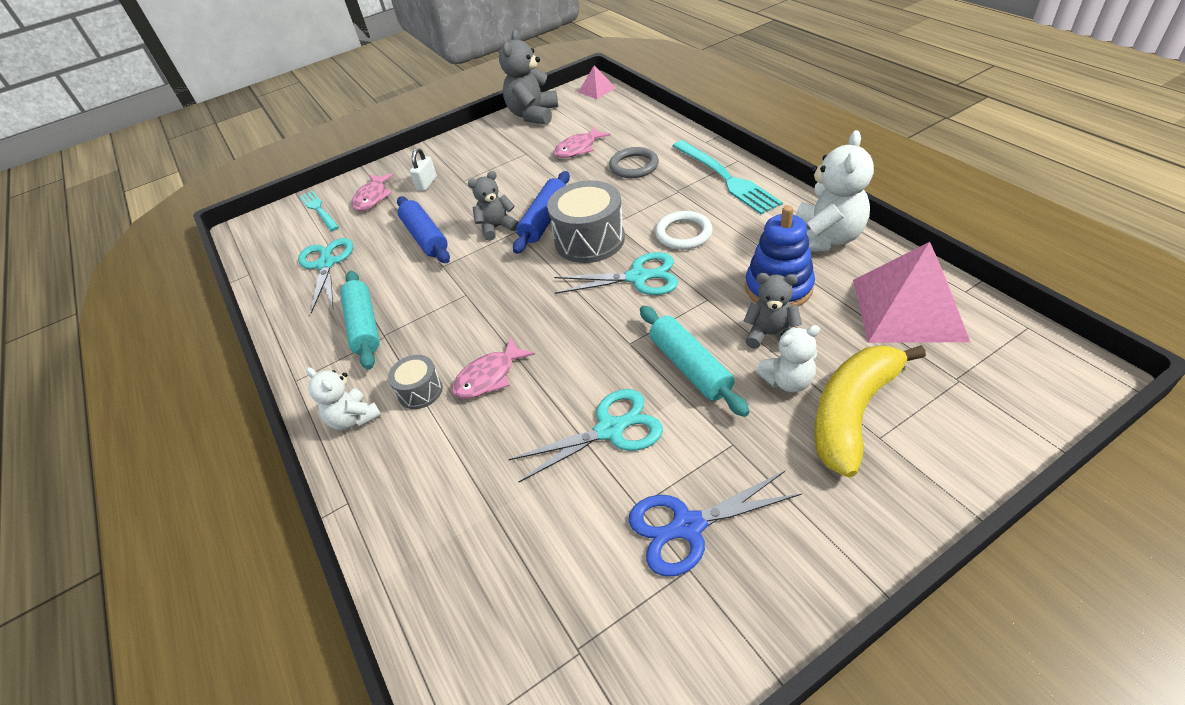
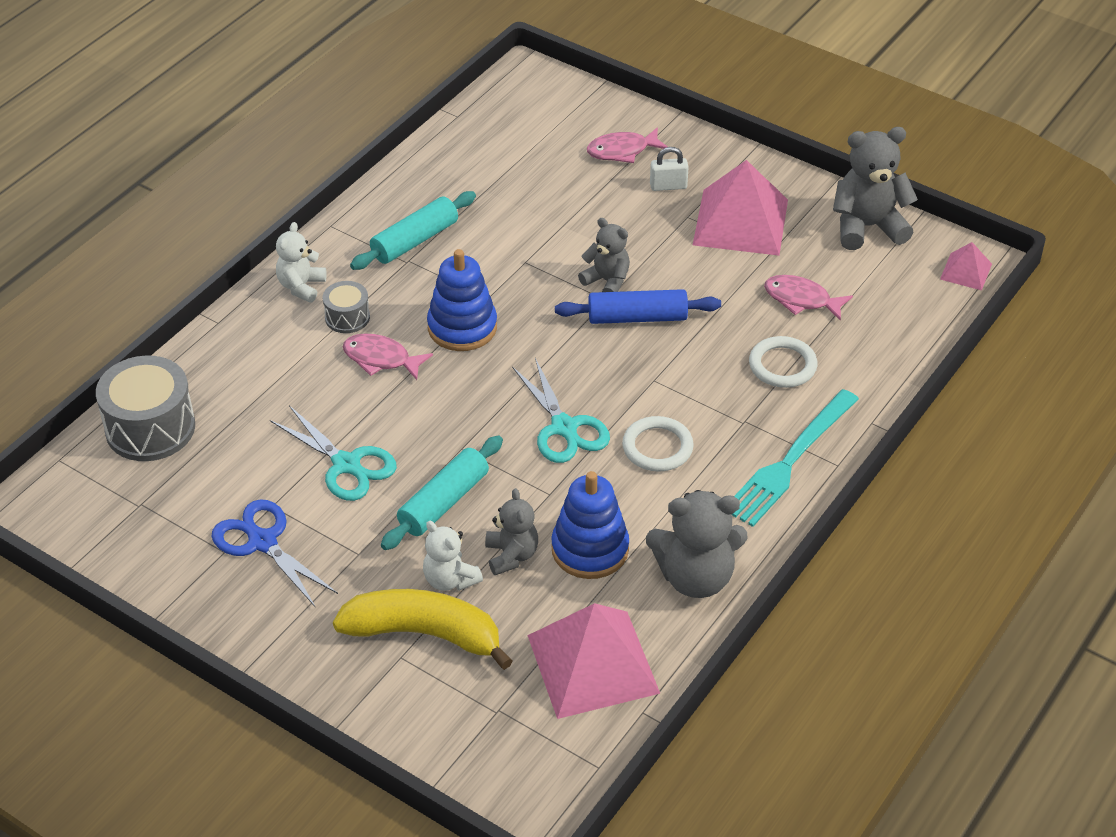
camera: 60 degrees right, 0 degrees up
(319, 210) = (582, 116): turquoise fork -> none
(326, 264) = (493, 168): turquoise scissors -> none
(425, 237) = (567, 228): blue rolling pin -> none
(488, 160) = (741, 222): none -> pink pyramid
(488, 315) = (462, 327): none -> blue stacking toy
(589, 240) = (614, 368): grey drum -> grey drum (150, 428)
(634, 166) = (782, 365): grey ring -> white ring
(825, 239) = (695, 577): white teddy bear -> grey teddy bear

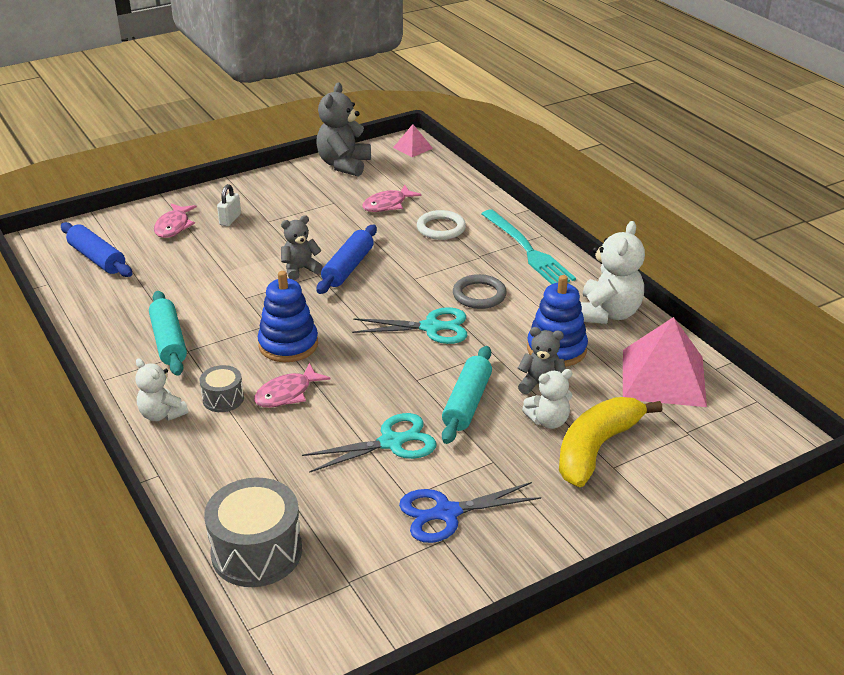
camera: 65 degrees left, 10 degrees down
(443, 502) = (467, 403): turquoise rolling pin -> turquoise rolling pin turned 45 degrees clockwise
(522, 127) = (97, 258): none -> blue rolling pin
(657, 447) = (479, 295): white ring -> grey ring
(695, 577) = (607, 314): grey teddy bear -> white teddy bear
(741, 222) = (294, 204): pink pyramid -> none

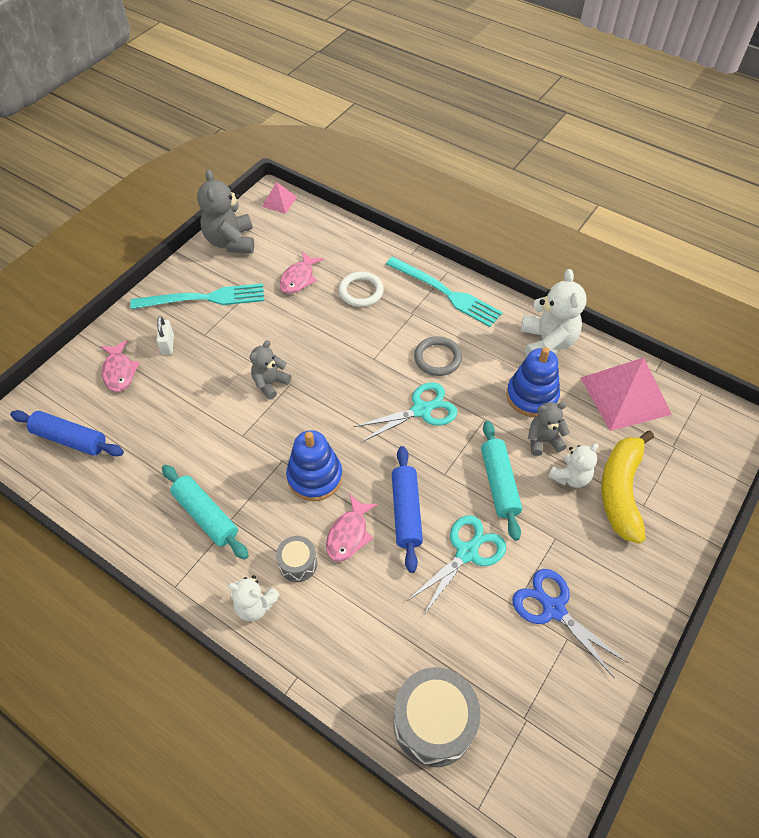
camera: 25 degrees left, 20 degrees up
(287, 197) = (203, 298): none -> turquoise fork
(348, 268) = (310, 366): blue rolling pin -> blue rolling pin (406, 512)
(447, 513) = (553, 609): blue scissors -> blue scissors turned 90 degrees clockwise

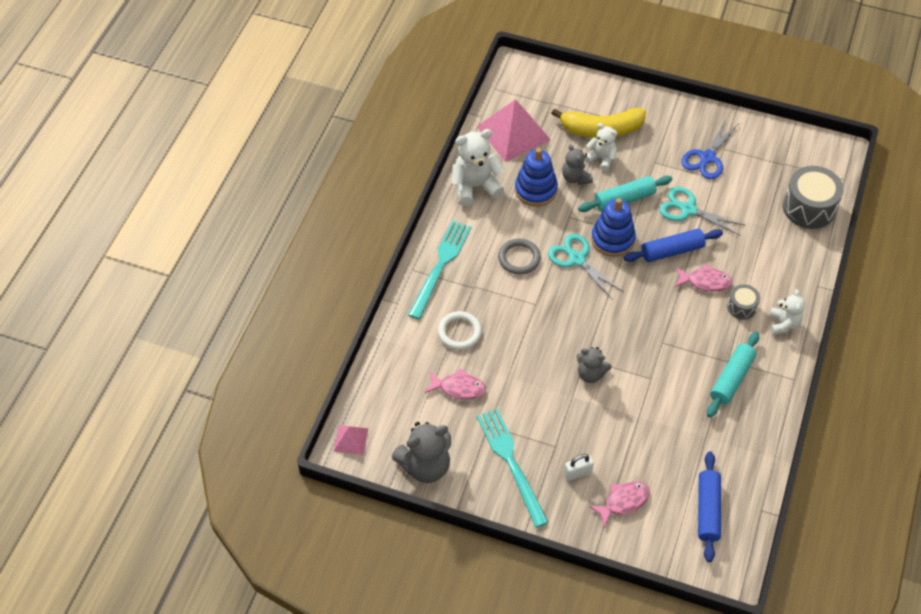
camera: 105 degrees left, 0 degrees up
(315, 477) = (667, 316): blue stacking toy -> blue stacking toy (612, 239)

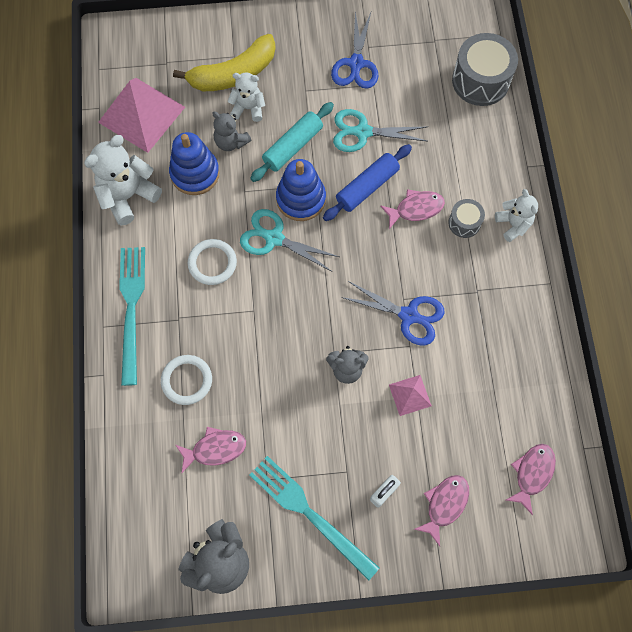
camera: 25 degrees left, 15 degrees up
(351, 439) = (124, 567): pink pyramid -> pink pyramid (410, 395)
(519, 258) = (212, 263): grey ring -> white ring
(661, 356) = (409, 315): none -> blue scissors
(708, 510) = (532, 474): blue rolling pin -> pink fish
(731, 379) = (490, 310): turquoise rolling pin -> none

